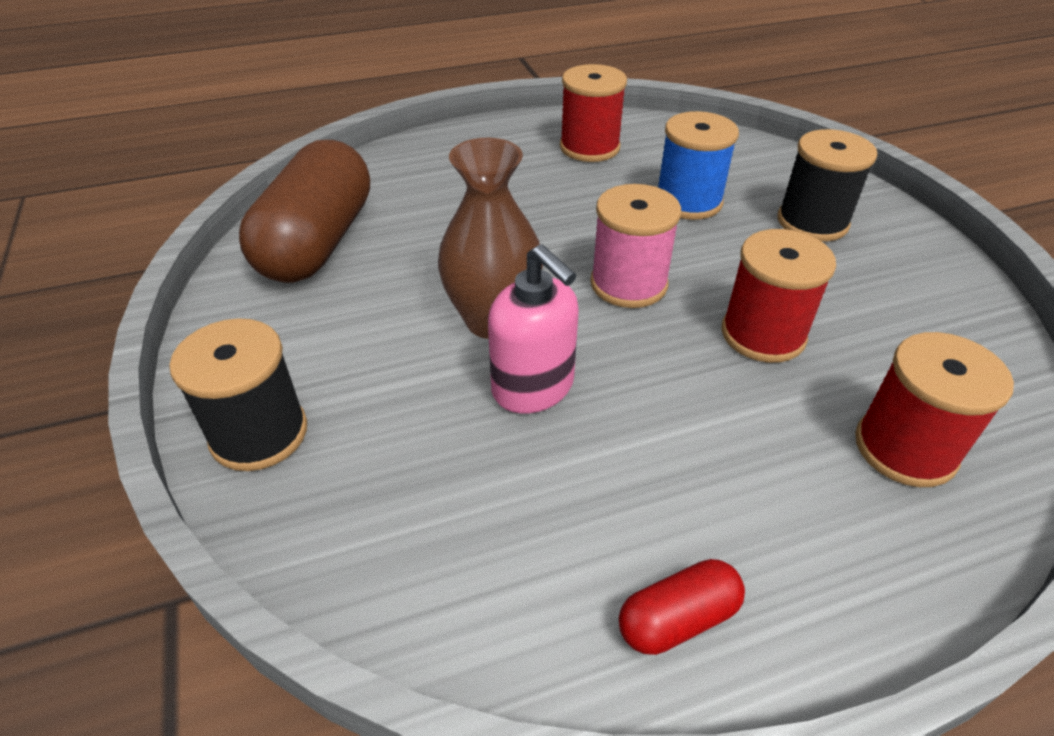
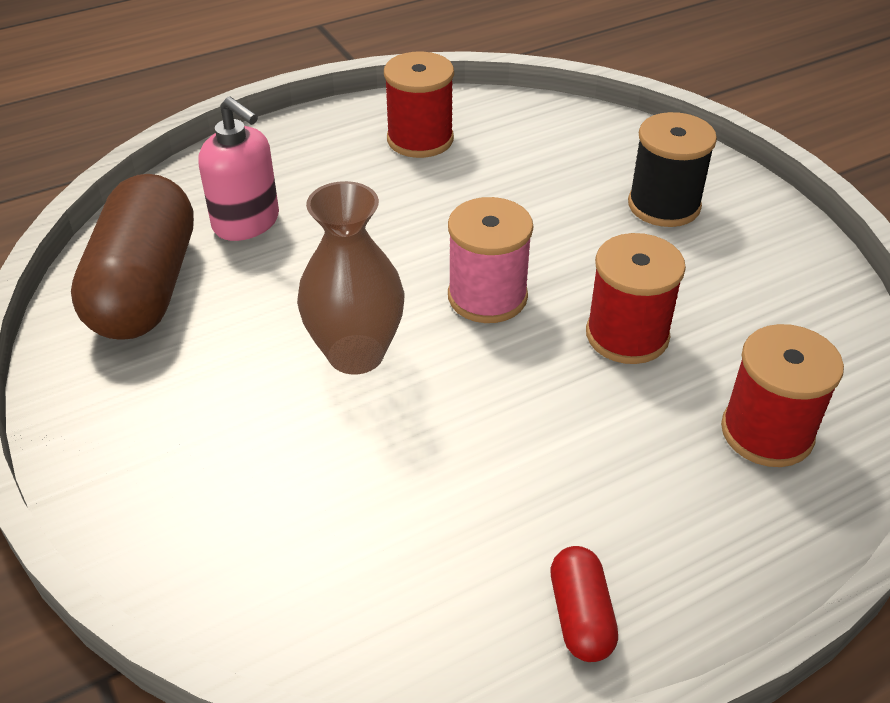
camera: 10 degrees left, 0 degrees up
(259, 433) = (144, 504): black spool -> none
(533, 387) = (411, 419): pink soap dispenser -> pink soap dispenser (246, 222)
(677, 619) = (580, 616): red capsule -> red capsule turned 60 degrees counterclockwise
(688, 201) = (535, 195): blue spool -> none

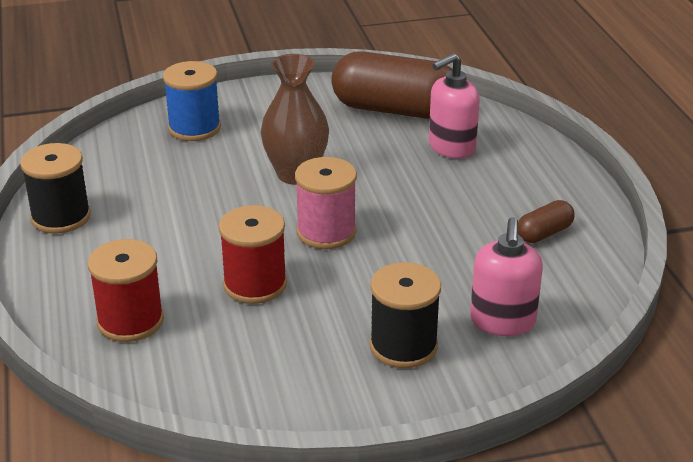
camera: 105 degrees right, 10 degrees down
(236, 518) = (194, 128): none -> blue spool
(420, 139) = (544, 233): red spool -> brown capsule
(580, 616) = (61, 217): red capsule -> black spool
(587, 151) = (502, 322): none -> pink soap dispenser

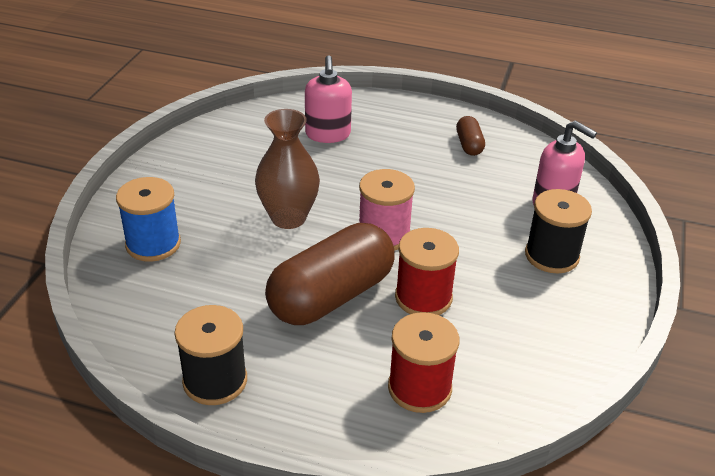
camera: 60 degrees left, 5 degrees up
(395, 110) = (248, 136): brown capsule -> brown capsule (331, 296)

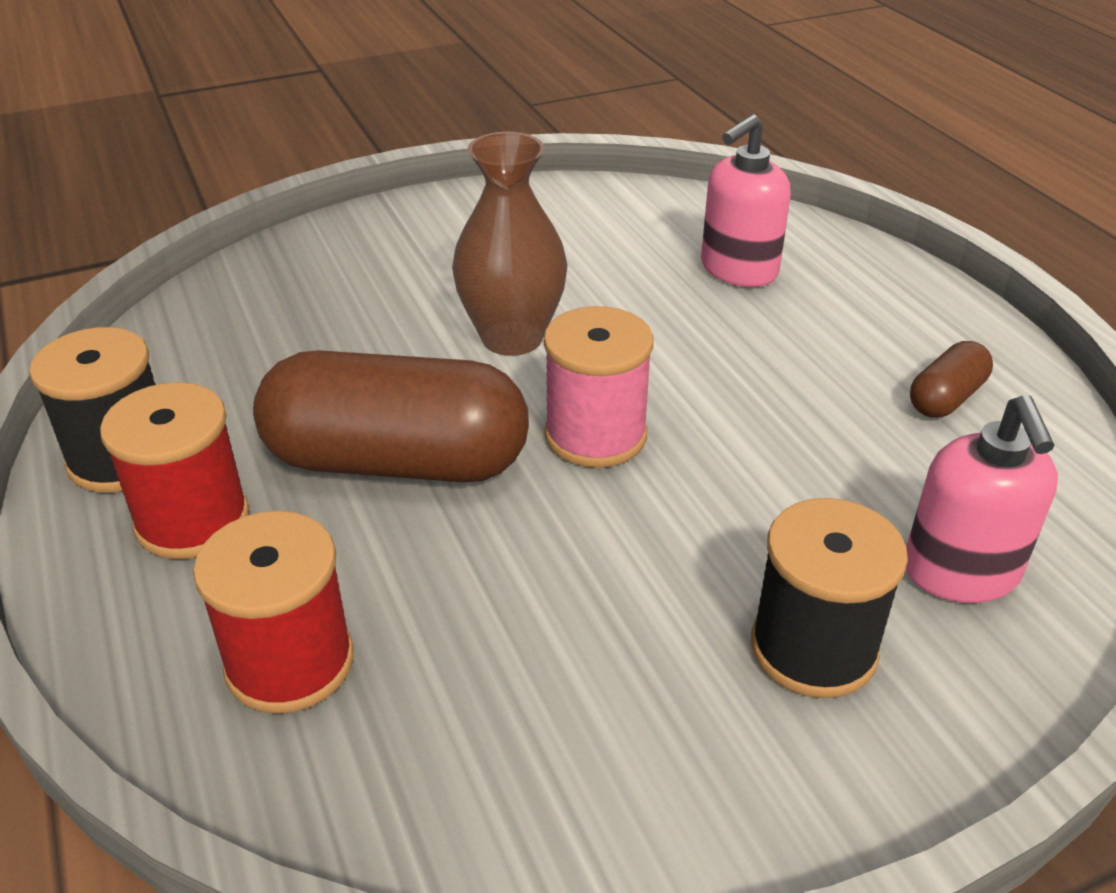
camera: 50 degrees right, 0 degrees up
(153, 244) = (325, 276): blue spool -> none
(423, 297) = (504, 552): red spool -> red spool (192, 520)

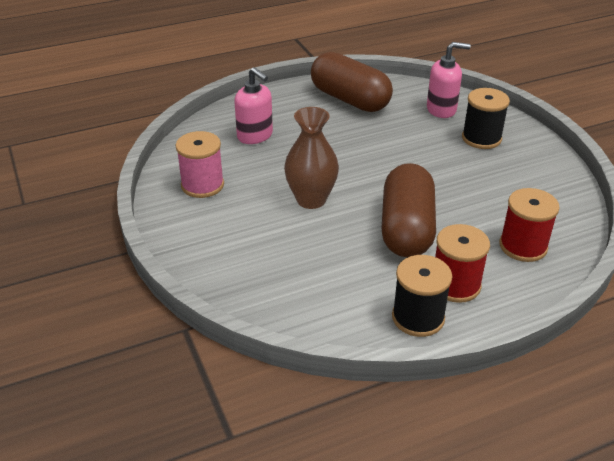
camera: 90 degrees left, 0 degrees up
(595, 435) = (381, 177): pink spool -> pink spool (202, 185)
(946, 398) = (349, 99): brown capsule -> brown capsule, size x2.24

